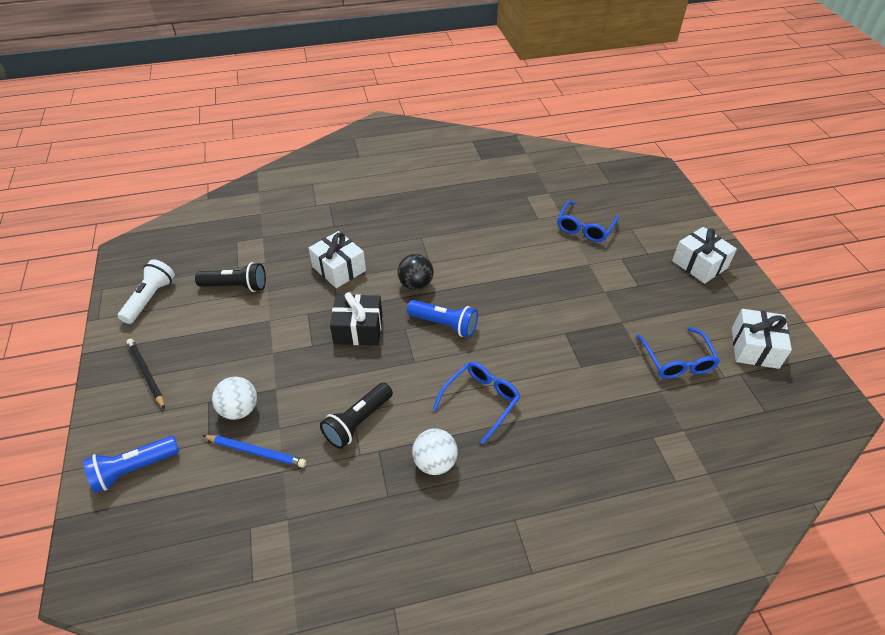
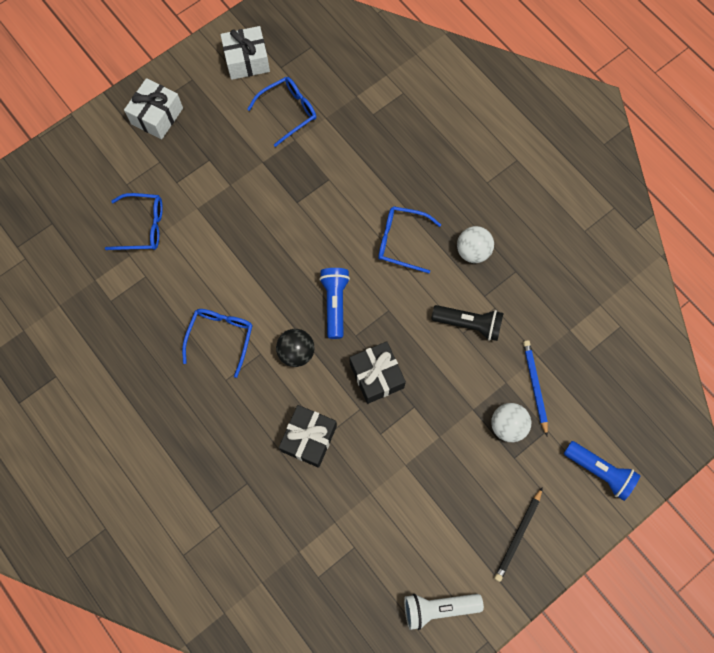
camera: 115 degrees left, 25 degrees up
(236, 286) = (380, 529): black flashlight -> none
(339, 269) = (309, 438): white gift -> black gift
(459, 244) = (221, 337): none -> blue glasses

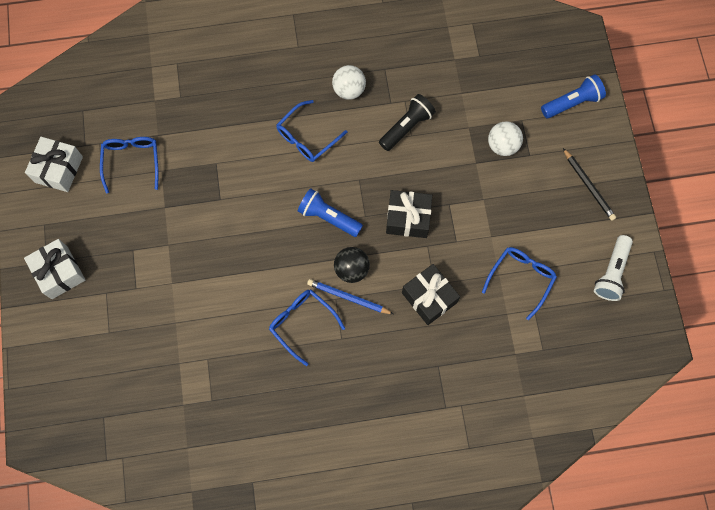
camera: 60 degrees left, 0 degrees up
(143, 226) = (159, 338): blue glasses -> blue glasses (521, 278)
(535, 386) = (483, 109): blue pencil -> blue pencil (348, 297)

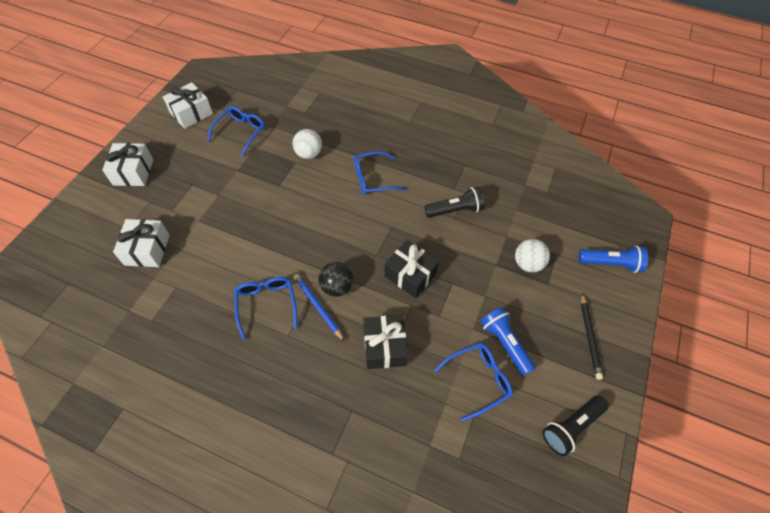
camera: 30 degrees right, 15 degrees down
(148, 341) = (147, 250): none -> white gift
(328, 217) = (347, 239): blue flashlight -> blue flashlight (505, 343)
(349, 90) = (427, 165): white ball -> white ball (308, 154)
(611, 272) = (571, 427): white flashlight -> black flashlight

